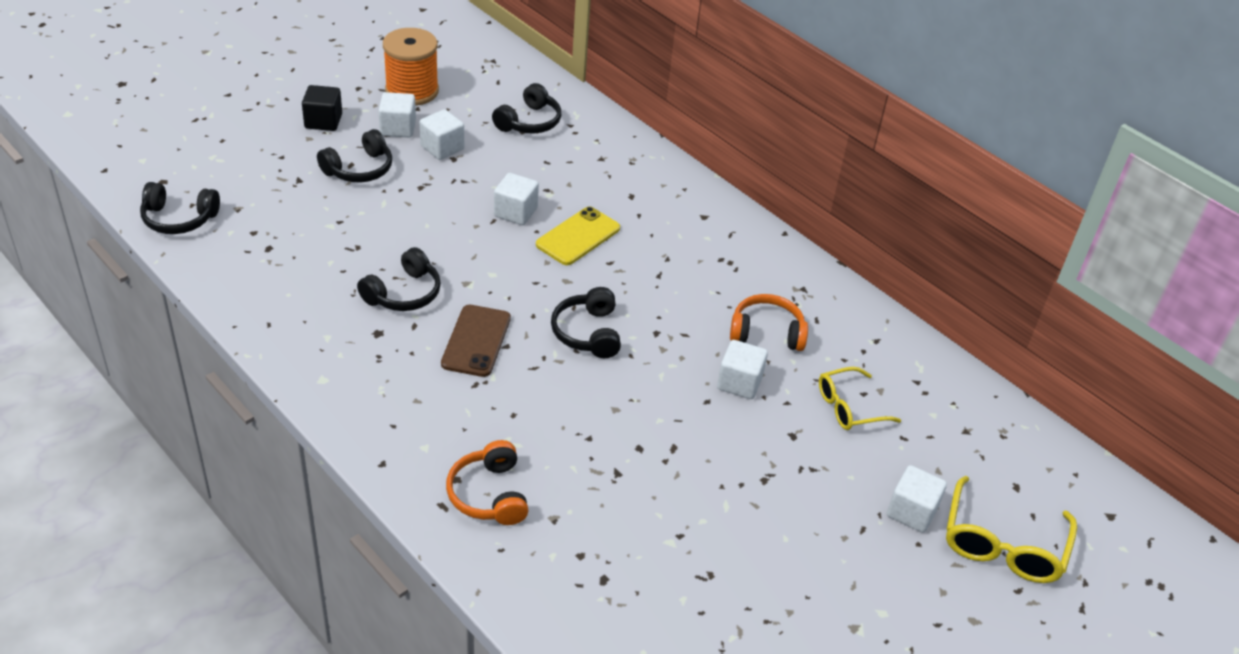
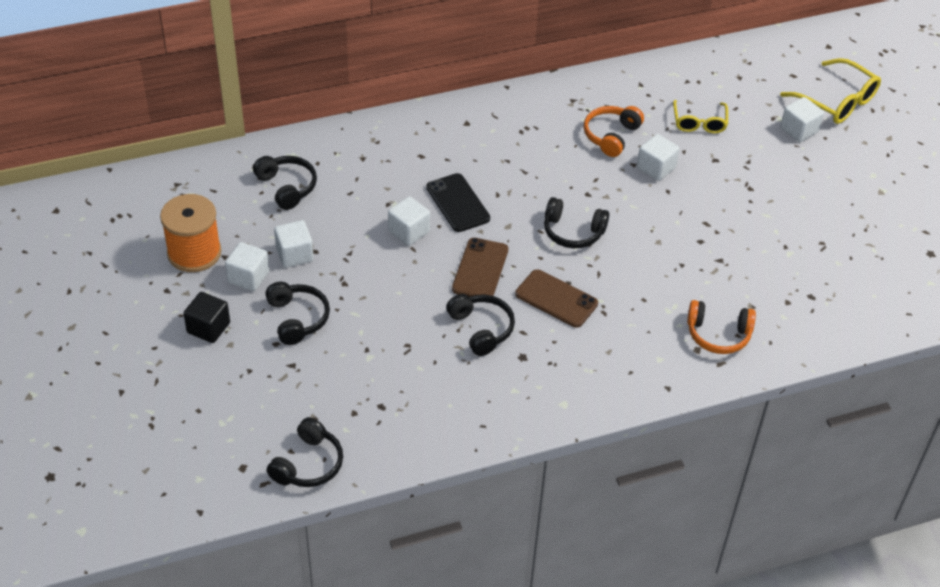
camera: 65 degrees left, 5 degrees up
(489, 274) = (480, 269): none -> brown phone
(578, 236) = (457, 203): yellow phone -> black phone

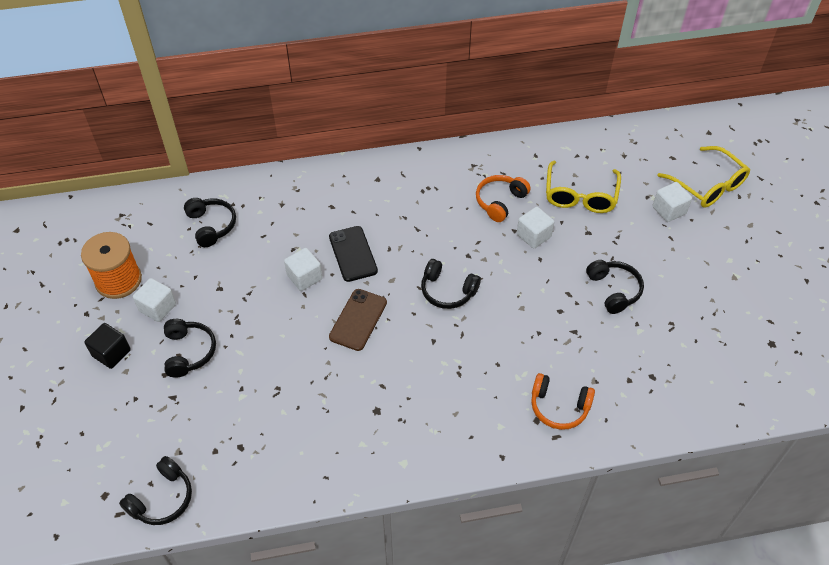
camera: 10 degrees right, 5 degrees up
(294, 254) = (202, 290): white cube -> none
(481, 329) = (346, 379): black headphones -> black headphones (614, 290)
(556, 299) = (419, 355): brown phone -> none
(699, 122) = (580, 195): yellow glasses -> yellow glasses, size x1.52

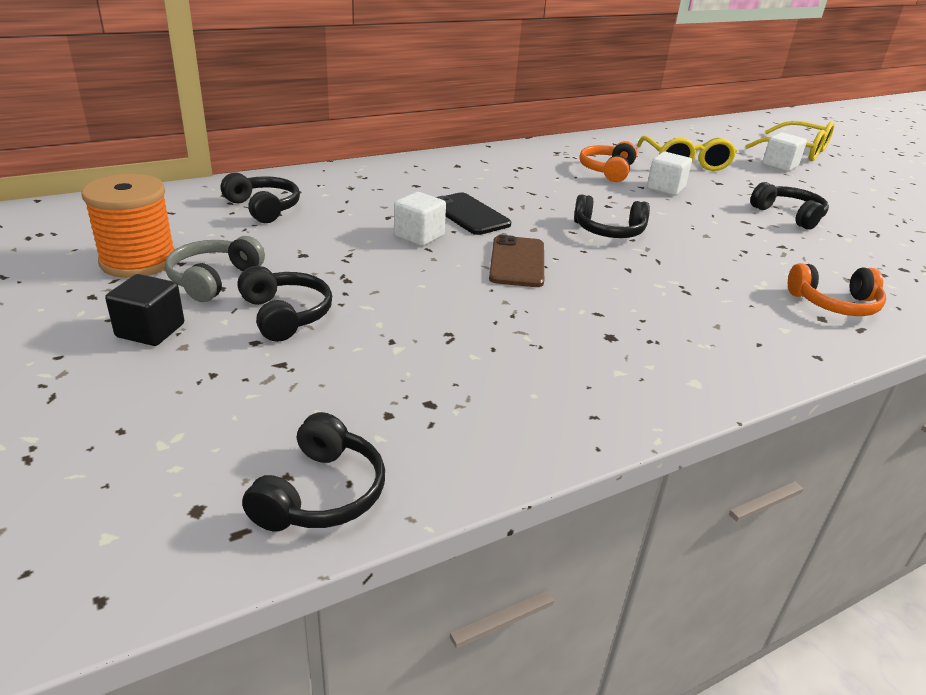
camera: 20 degrees left, 20 degrees down
(157, 308) = (214, 279): white cube -> grey headphones

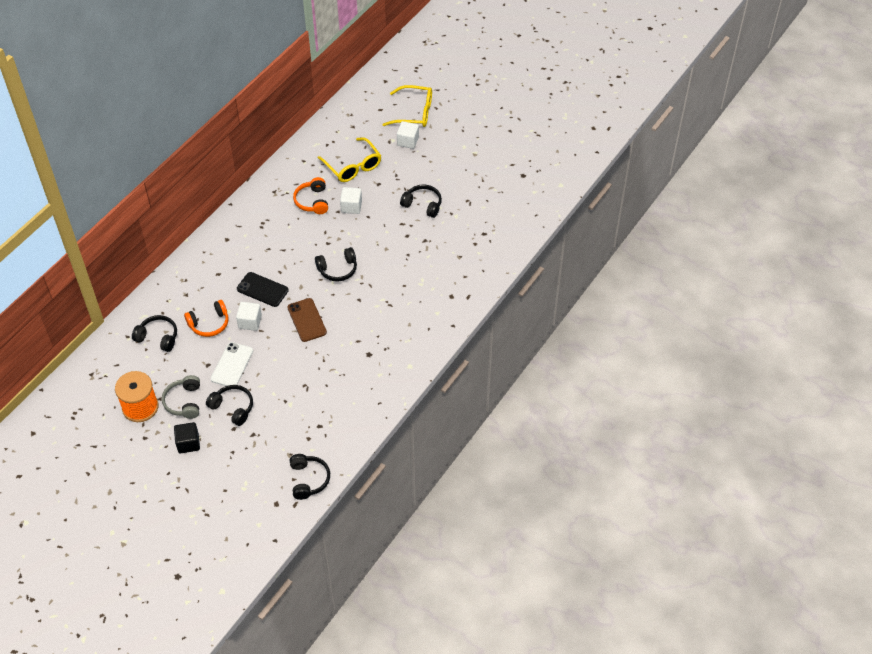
camera: 25 degrees left, 20 degrees up
(341, 267) = (232, 365): none -> white phone
(834, 304) = (455, 282): orange headphones -> orange headphones (209, 324)

